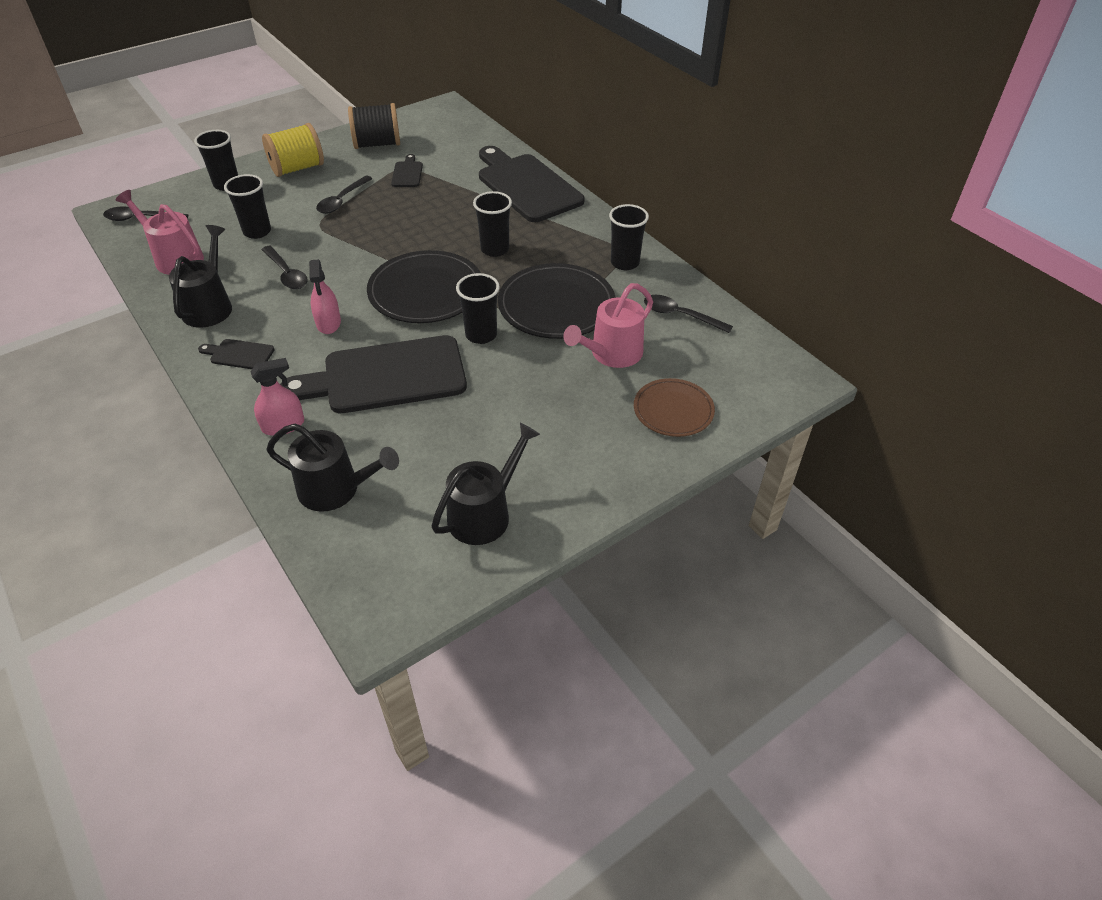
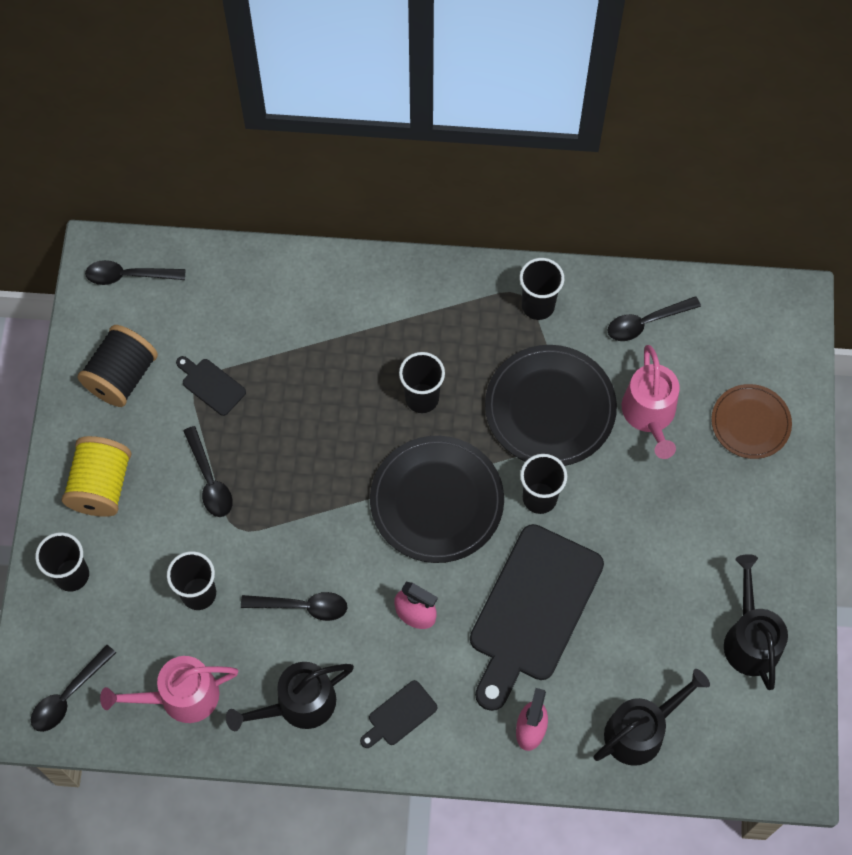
camera: 50 degrees left, 20 degrees up
(209, 306) = (298, 704): black watering can -> black watering can turned 75 degrees counterclockwise
(444, 119) = (128, 276): none -> black spoon
(526, 186) = (337, 292): black cutting board -> none

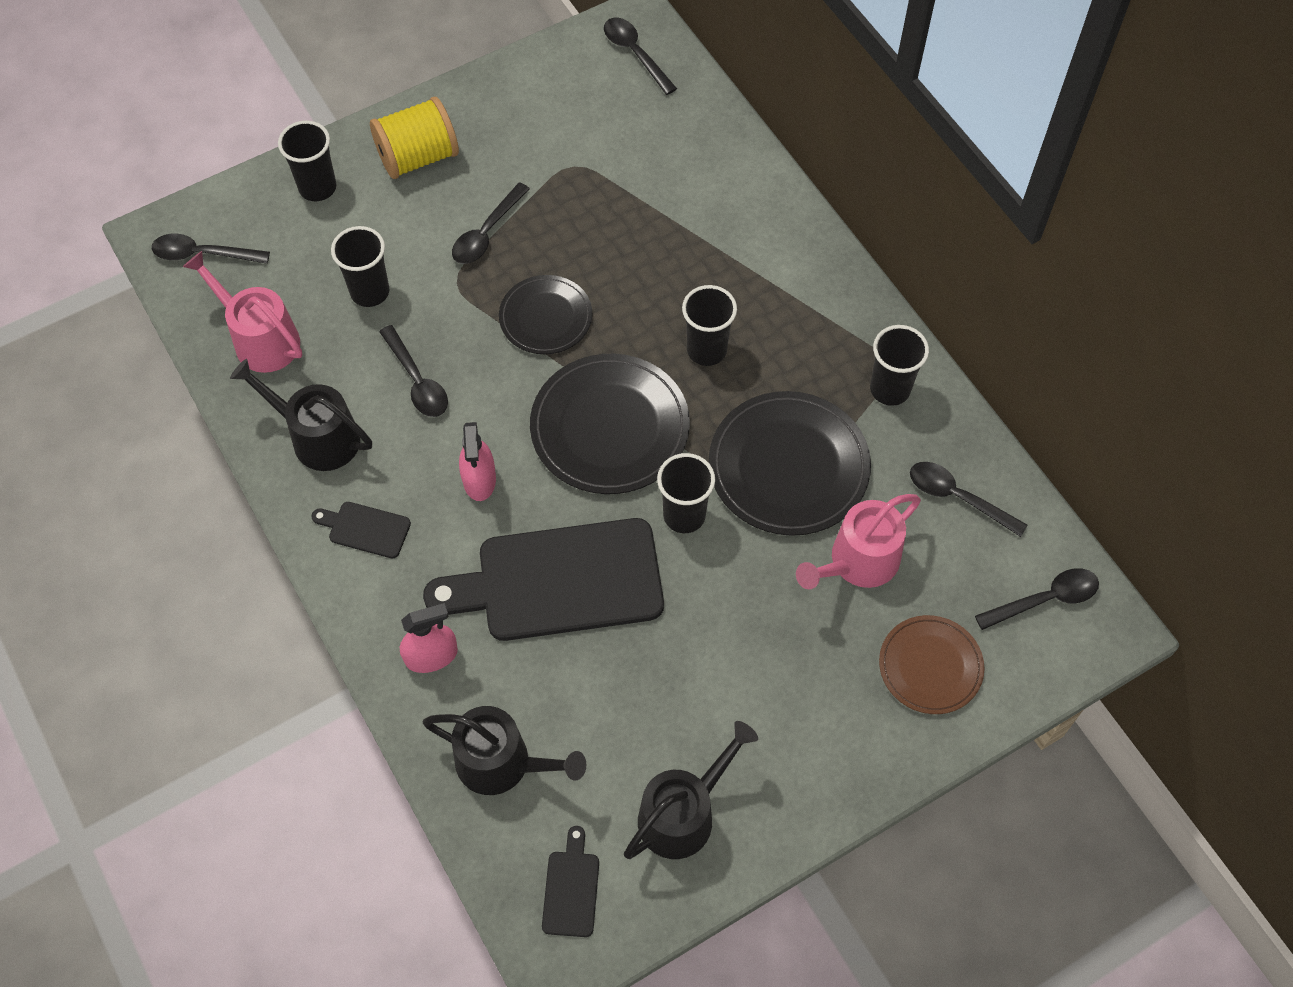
camera: 55 degrees right, 5 degrees down
(122, 376) = (534, 108): black spool -> none
(211, 385) = (581, 177): black cutting board -> black cutting board (571, 888)
(314, 486) = (545, 317): none -> black plate
(751, 324) = (1045, 599): none -> black spoon

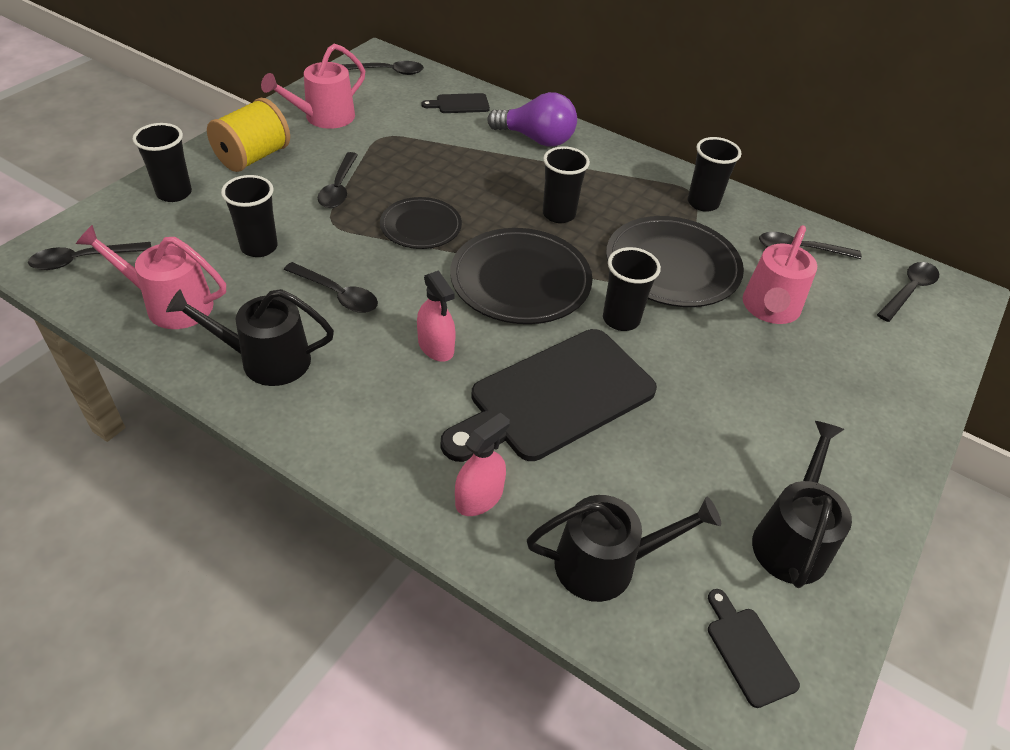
camera: 30 degrees left, 15 degrees down
(365, 529) = (353, 416): black cutting board -> black cutting board (459, 104)
(522, 114) = (324, 117): none -> pink watering can
(635, 54) = (388, 72): black spoon -> black spoon turned 150 degrees clockwise
(752, 224) = (536, 139): none -> purple light bulb
(930, 666) = (876, 357): brown plate -> none

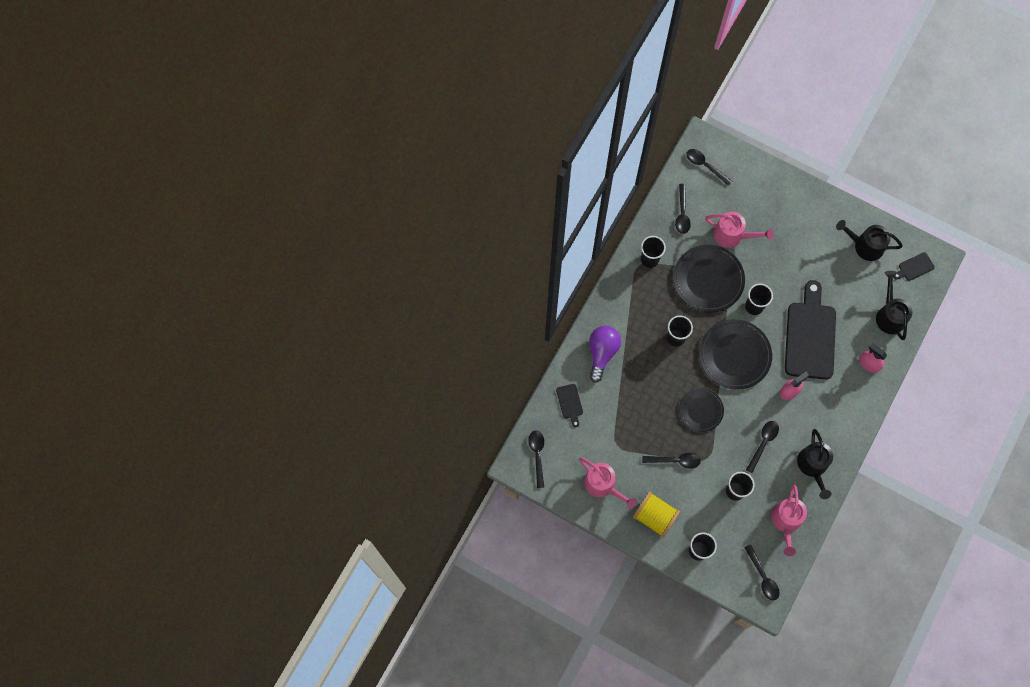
camera: 90 degrees left, 25 degrees up
(554, 397) = (810, 336): black cutting board -> black cutting board turned 135 degrees counterclockwise

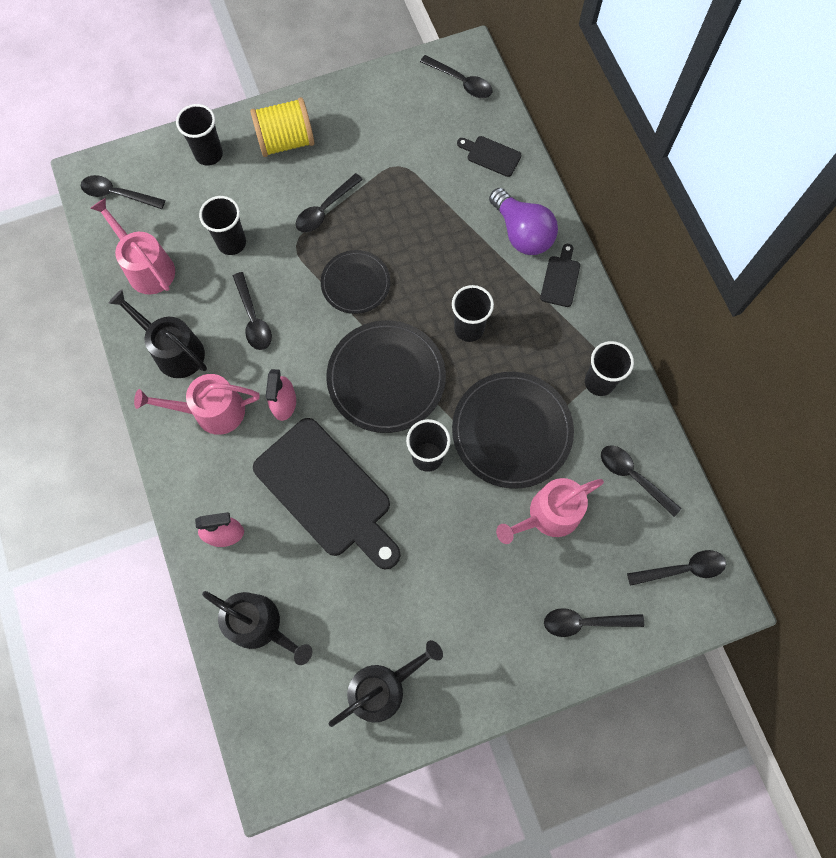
camera: 130 degrees right, 0 degrees up
(603, 485) = (368, 119): pink watering can -> pink watering can (212, 411)
(763, 188) = (585, 622): none -> black spoon
(914, 267) = (291, 730): black cutting board -> black cutting board (561, 278)

